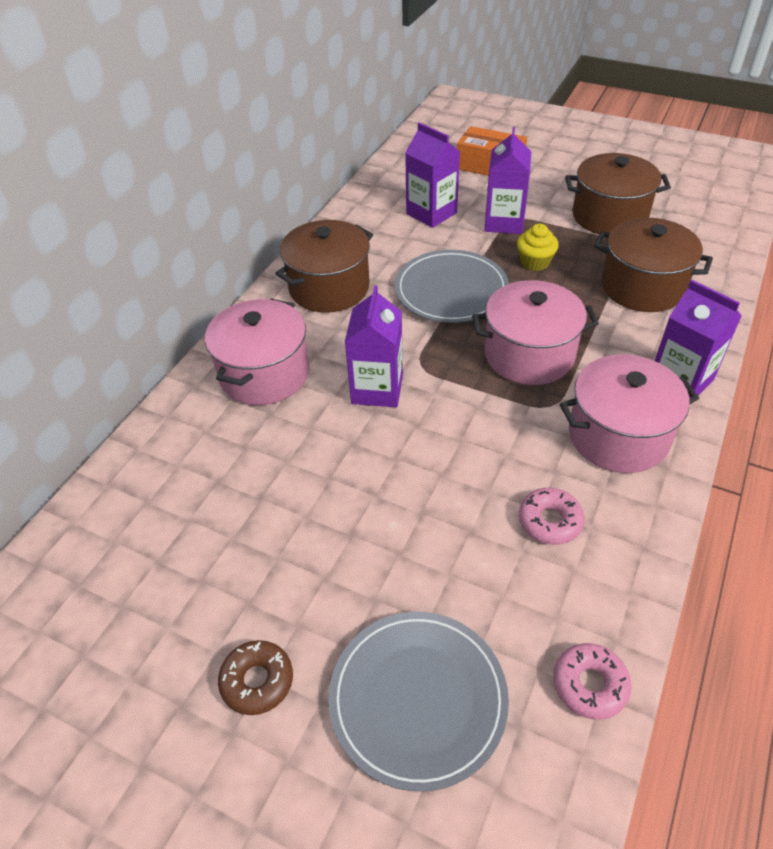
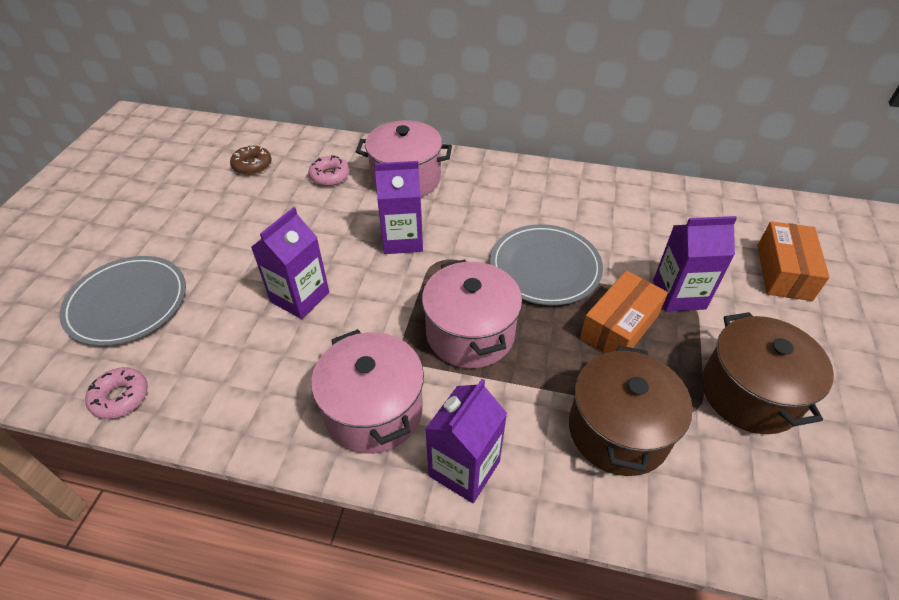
camera: 75 degrees right, 0 degrees up
(257, 681) = (152, 229): brown donut -> brown donut (252, 165)
(329, 288) = (517, 192): brown pot -> none
(431, 213) = (662, 237): purple carton -> purple carton (300, 297)
(535, 262) = (619, 327): yellow cupcake -> orange box
(550, 521) = (270, 363): pink donut -> pink donut (330, 176)

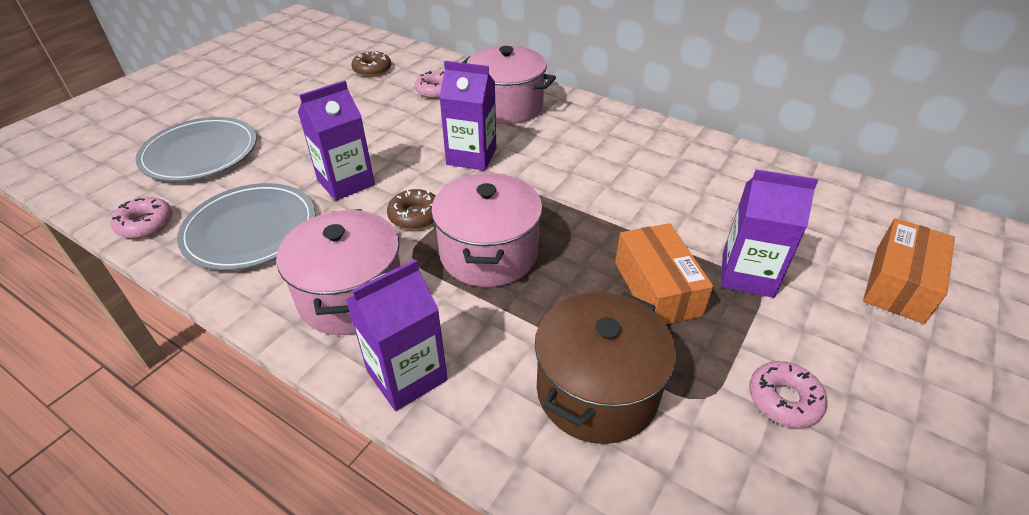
camera: 20 degrees right, 5 degrees down
(385, 314) = (415, 215): none -> brown donut
(545, 267) = (604, 213): grey plate -> grey plate (250, 230)
(619, 327) = (657, 288): orange box -> orange box turned 75 degrees counterclockwise
(749, 393) = (784, 400): brown pot -> pink donut

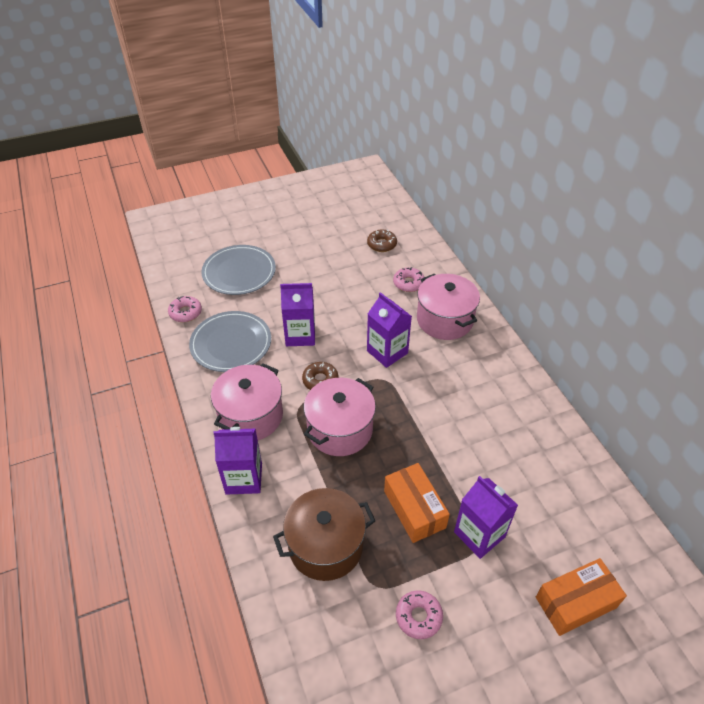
camera: 35 degrees right, 5 degrees up
(657, 288) = (414, 509): orange box -> orange box turned 45 degrees counterclockwise

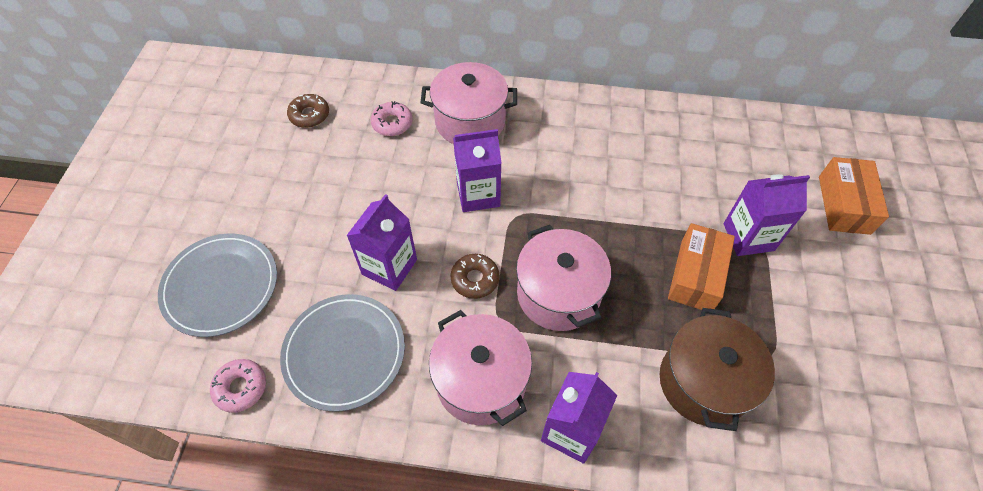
camera: 60 degrees left, 10 degrees up
(414, 509) = (696, 275): orange box -> orange box turned 75 degrees counterclockwise
(418, 616) = (817, 335): pink donut -> none

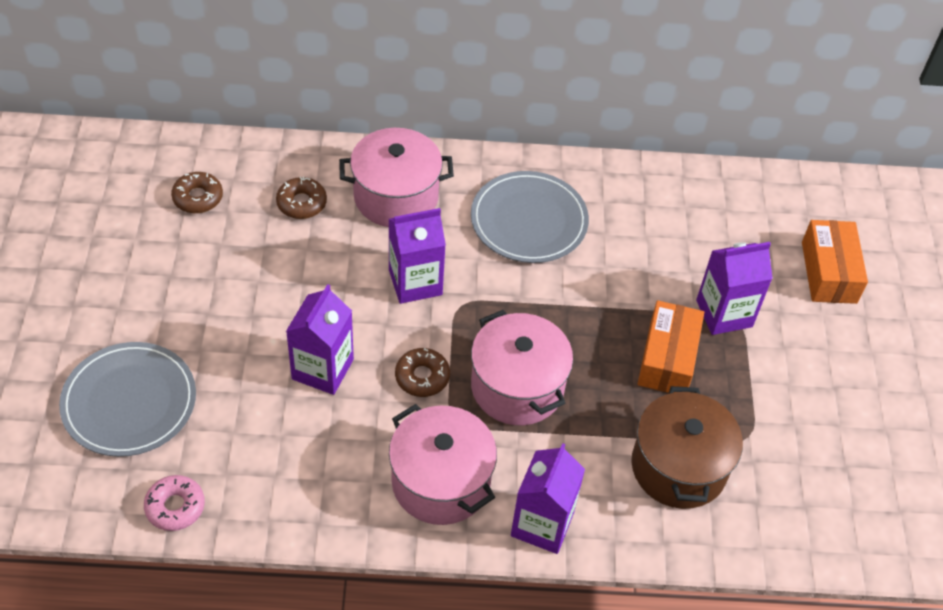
camera: 10 degrees left, 5 degrees down
(344, 353) = (285, 463): grey plate -> grey plate (529, 220)
(392, 123) = (301, 203): pink donut -> brown donut

